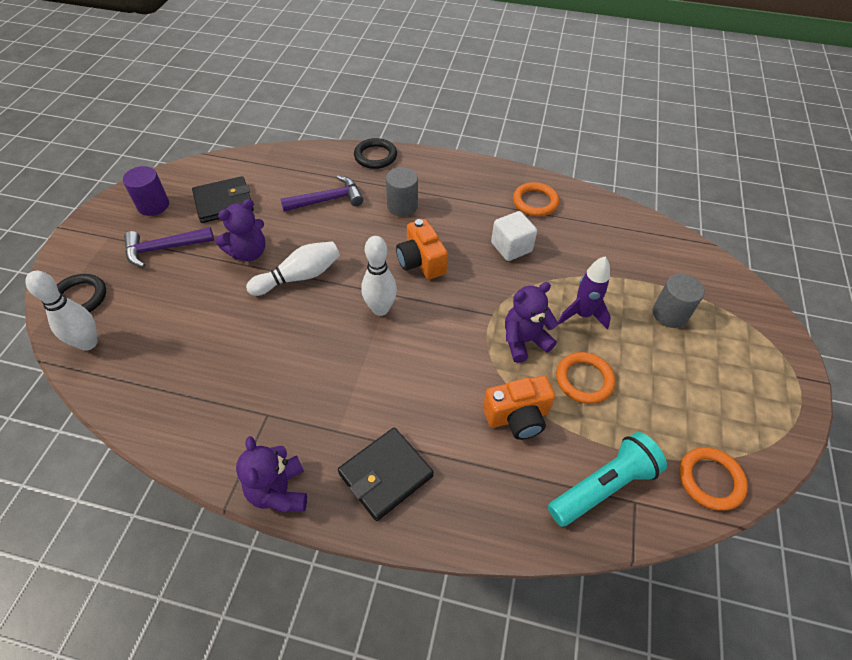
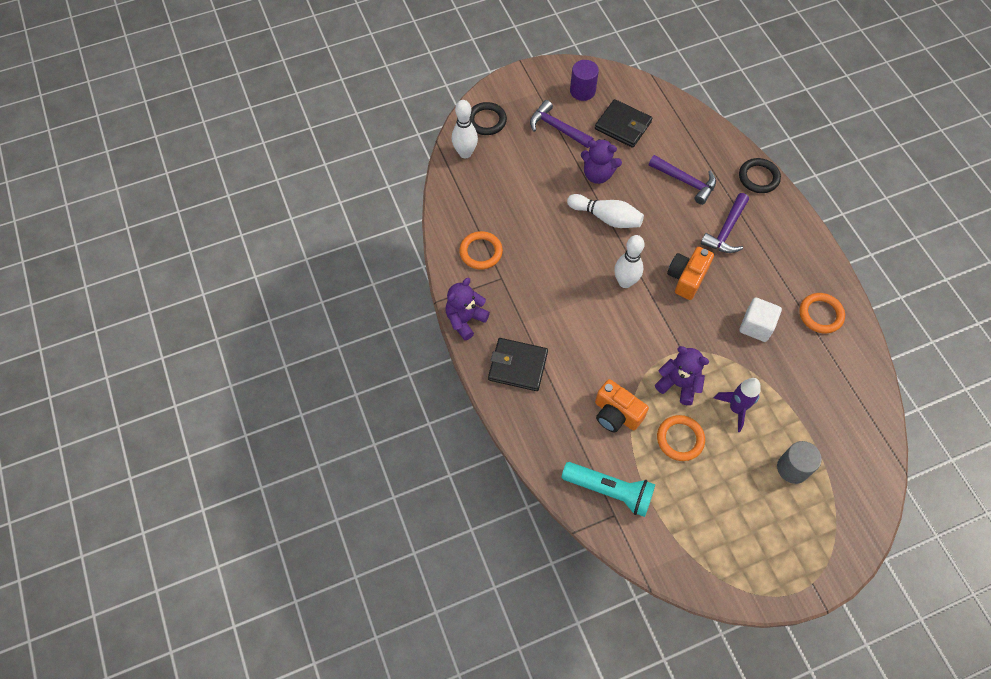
camera: 55 degrees right, 10 degrees up
(402, 206) = (726, 231): grey cylinder -> purple hammer
(710, 480) = (668, 555): orange ring -> orange ring (481, 252)

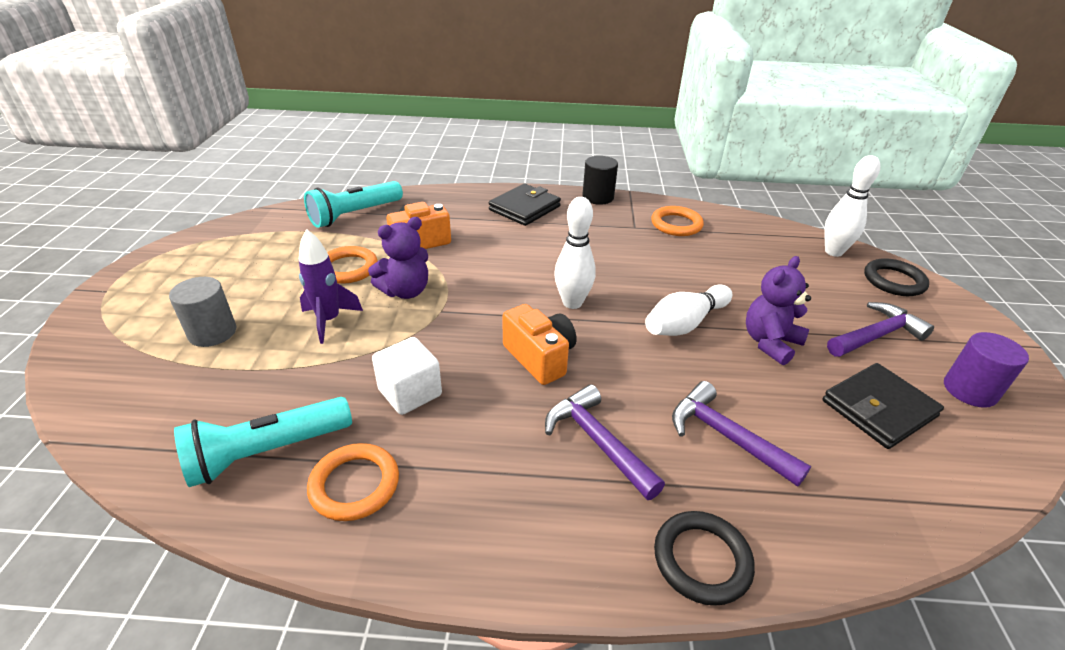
camera: 115 degrees right, 25 degrees down
(465, 320) = (598, 197): purple teddy bear -> black cylinder
(686, 182) = (725, 436): purple hammer -> purple hammer turned 75 degrees clockwise
(834, 364) = (267, 452): none -> turquoise flashlight

